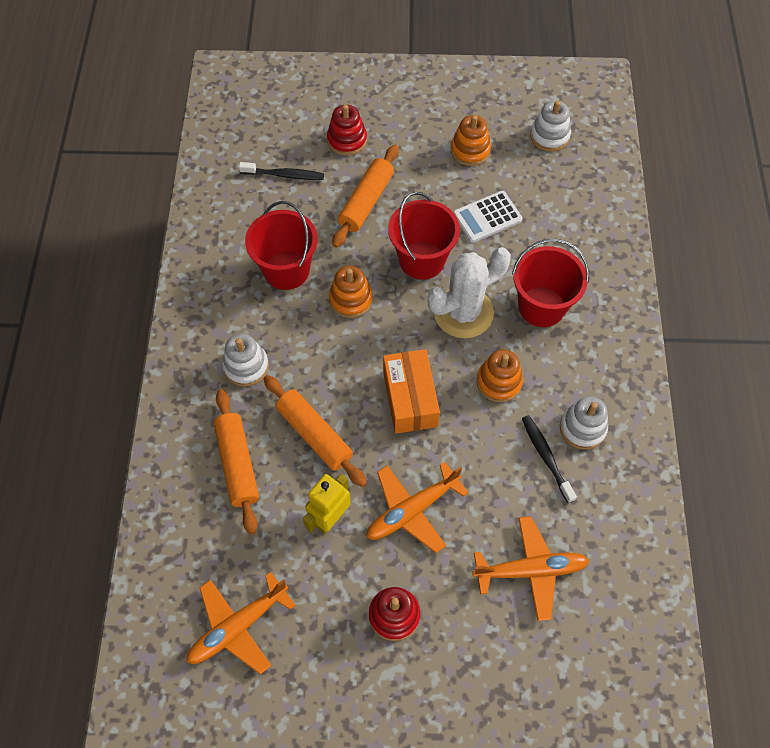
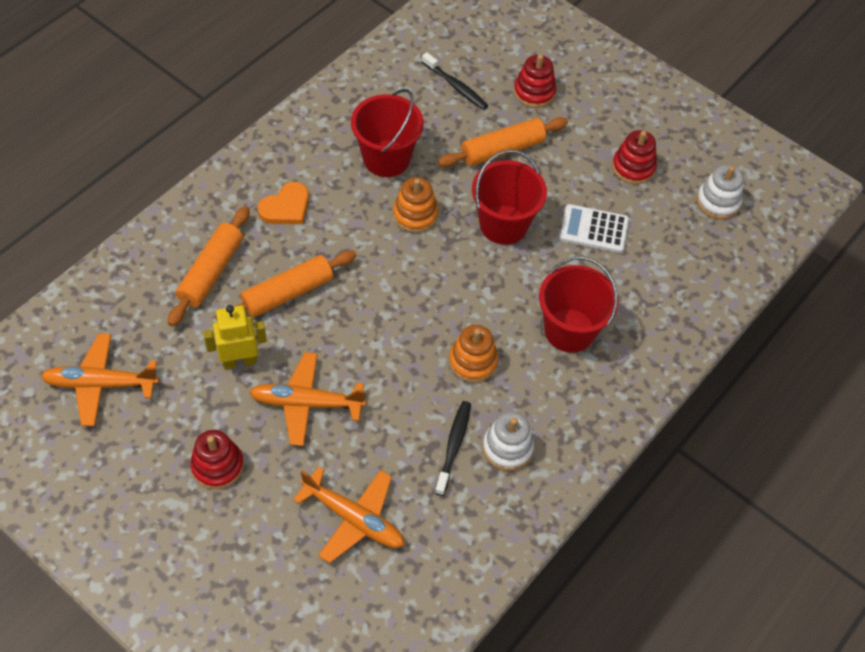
camera: 35 degrees right, 5 degrees down
(246, 366) = (286, 207): white stacking toy -> orange heart
(314, 435) = (288, 293): orange rolling pin -> orange rolling pin turned 60 degrees clockwise
(410, 399) = (387, 321): orange box -> none
(463, 313) = (497, 288): white cactus -> none
(470, 150) = (633, 167): orange stacking toy -> red stacking toy

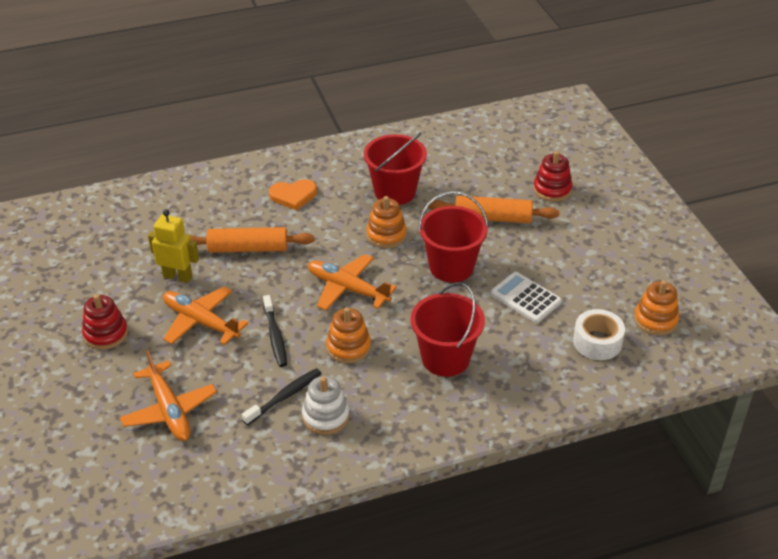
camera: 35 degrees right, 15 degrees down
(101, 384) = (75, 252): orange plane -> orange plane (348, 289)
(211, 272) = (206, 215): orange rolling pin -> none
(456, 86) = (489, 165): black toothbrush -> black toothbrush (275, 336)
(633, 167) = (596, 268): red stacking toy -> none
(686, 248) = (597, 342): none -> white tape
(718, 202) = (655, 320): white stacking toy -> orange stacking toy

